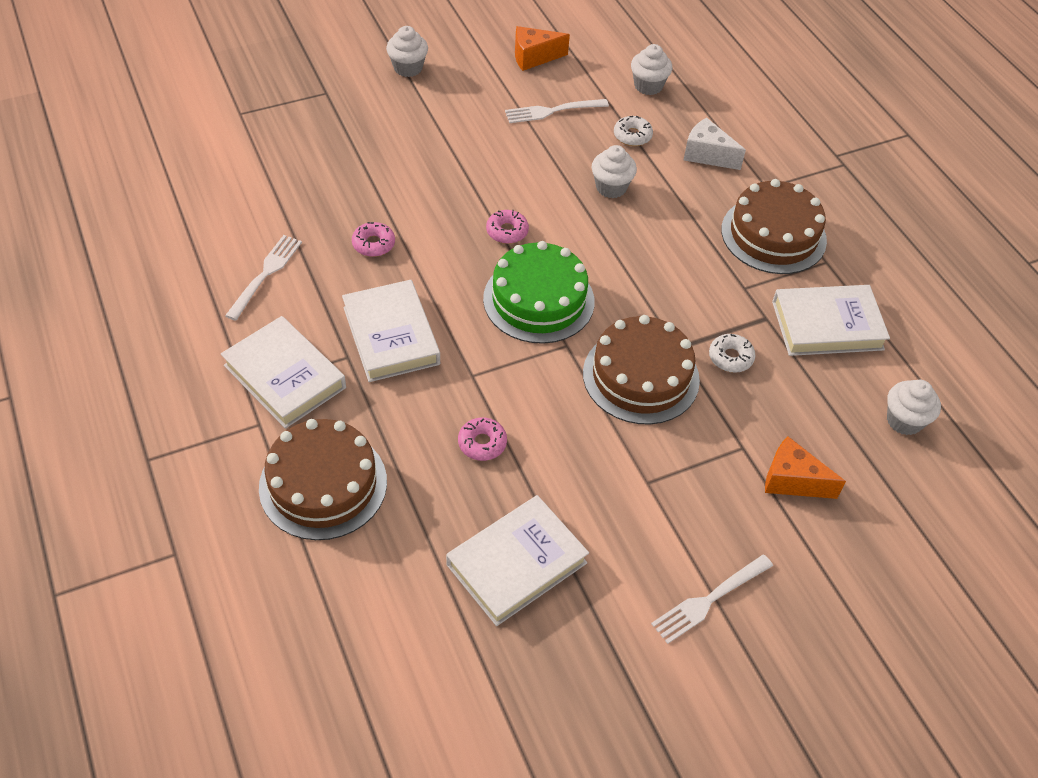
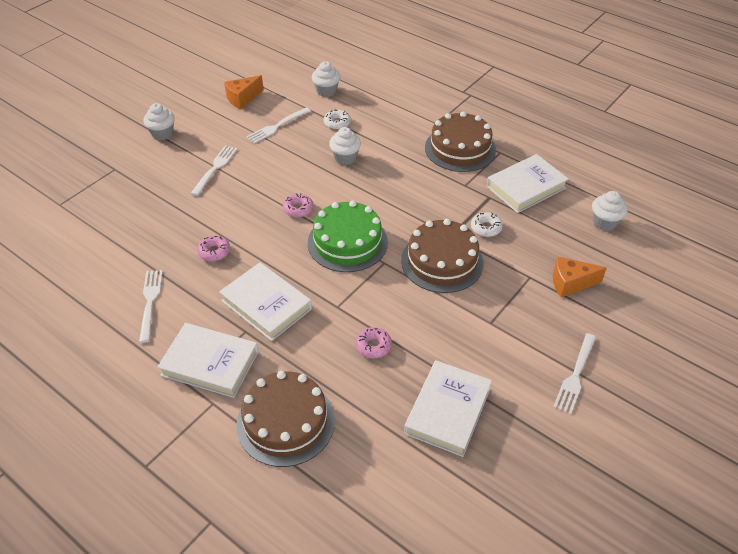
camera: 25 degrees left, 5 degrees down
(442, 137) = (215, 168): none -> white fork
(707, 155) = (389, 118): white cheese -> none

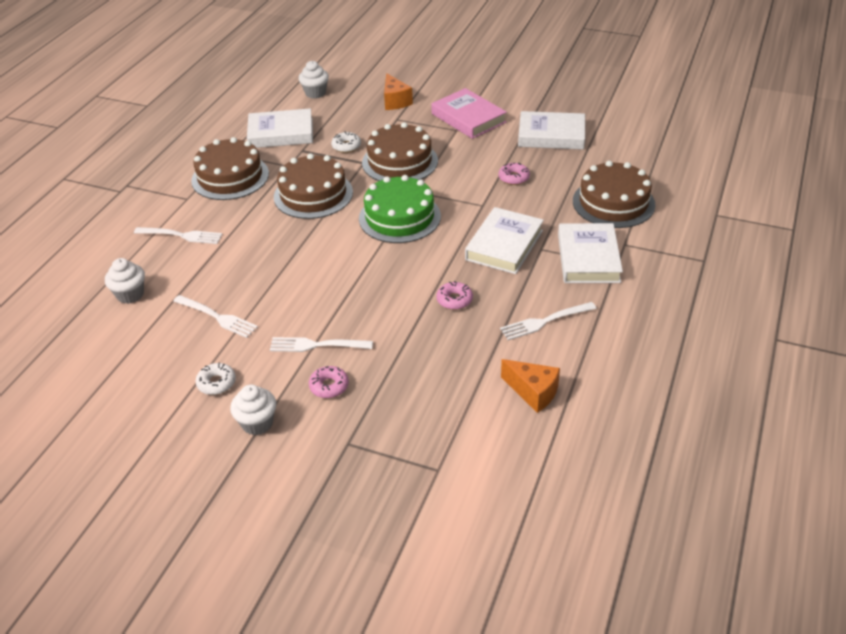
camera: 105 degrees left, 5 degrees down
(242, 99) = (158, 368): orange cheese -> orange cheese (533, 392)
(298, 209) = (364, 260): pink donut -> pink donut (329, 386)
(337, 123) = (200, 269): white donut -> white donut (216, 383)
(345, 158) = (267, 248): white cupcake -> none
(410, 194) = (313, 194): none -> brown cake
(513, 340) = (468, 118): none -> pink book
(526, 187) = (281, 133): white book -> white book turned 45 degrees counterclockwise
(575, 376) = (486, 91): white fork -> white fork (182, 235)

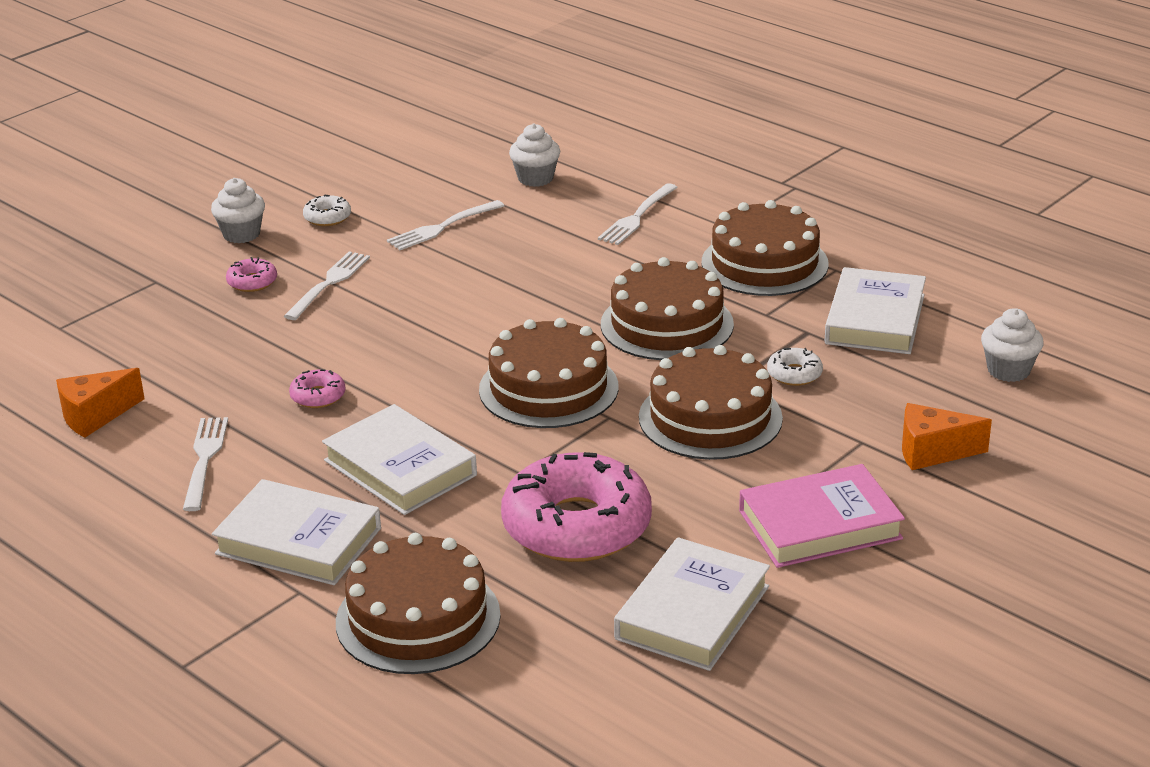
camera: 110 degrees right, 10 degrees down
(399, 217) = (548, 388): green cake -> brown cake
(514, 178) = (576, 526): pink donut -> pink donut, size x2.43

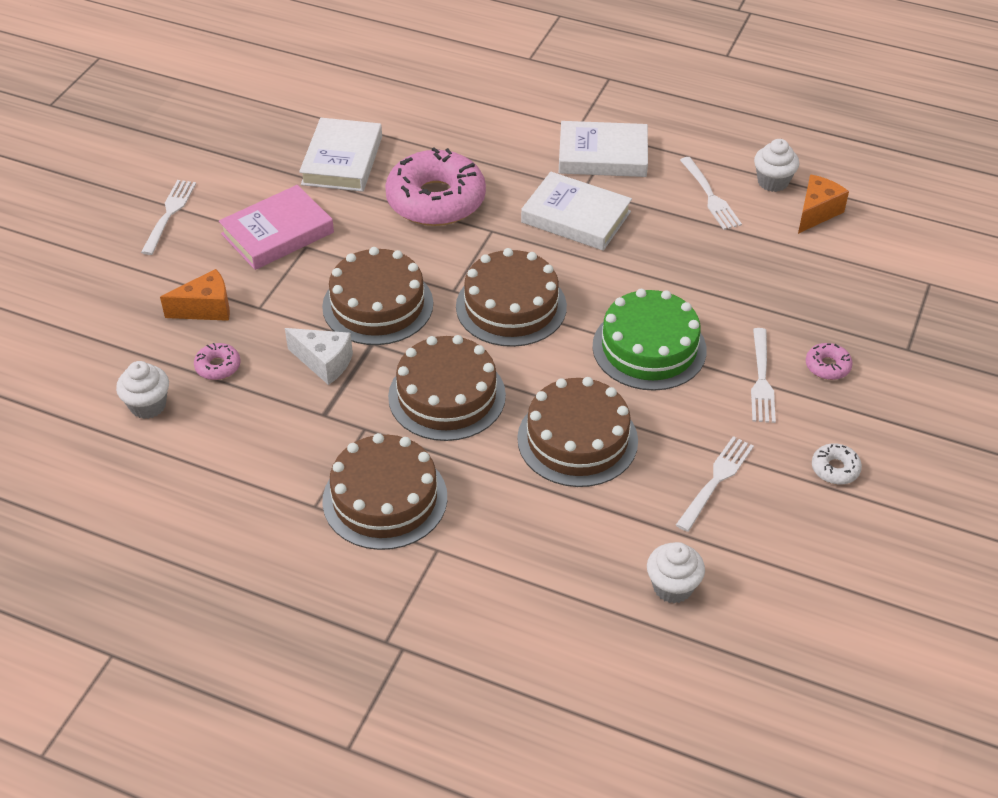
camera: 160 degrees right, 15 degrees up
(241, 234) = (893, 425): white cupcake -> white cupcake (773, 182)
(318, 396) = (676, 262): pink donut -> pink donut (218, 366)
(418, 618) = (499, 126): brown cake -> brown cake (577, 439)
(421, 326) = (649, 348): none -> green cake
(637, 217) = (535, 543): white fork -> white fork (169, 214)
(794, 374) = (324, 363): white donut -> white cheese
(875, 319) = (267, 443): white book -> none

